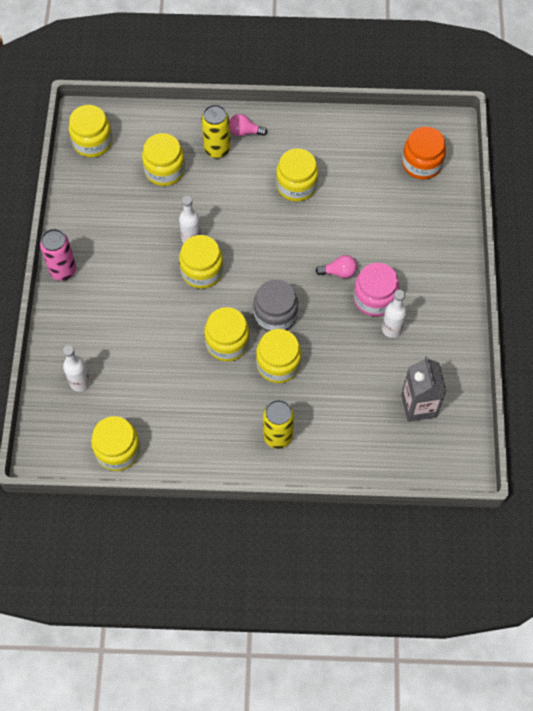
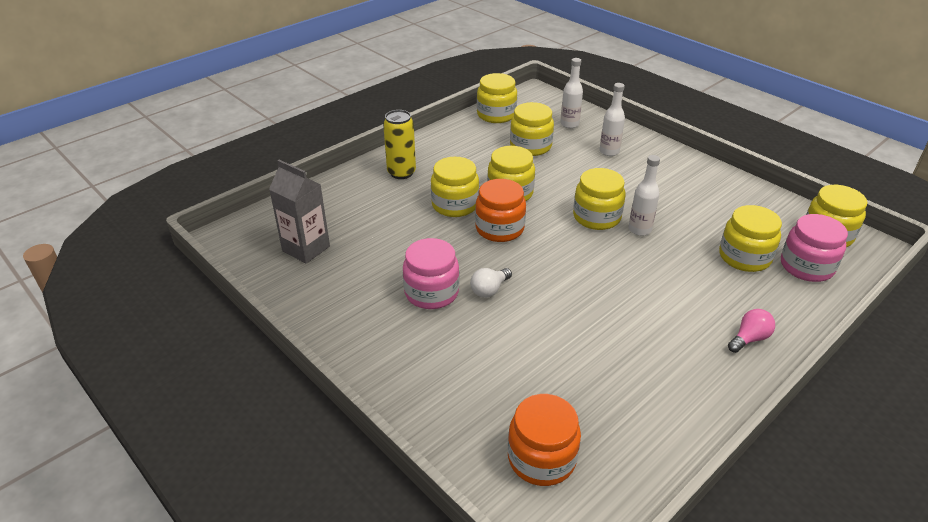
camera: 135 degrees right, 25 degrees down
(63, 271) = (682, 158): pink can -> none
(143, 137) = (806, 266): none -> pink jar
(217, 149) = (740, 304): yellow can -> none
(275, 315) = (499, 229): grey jar -> orange jar
(296, 185) = (629, 329): yellow jar -> yellow jar (530, 146)
(339, 272) = (489, 290): pink light bulb -> white light bulb
(391, 329) = (388, 282): white bottle -> white bottle (609, 151)

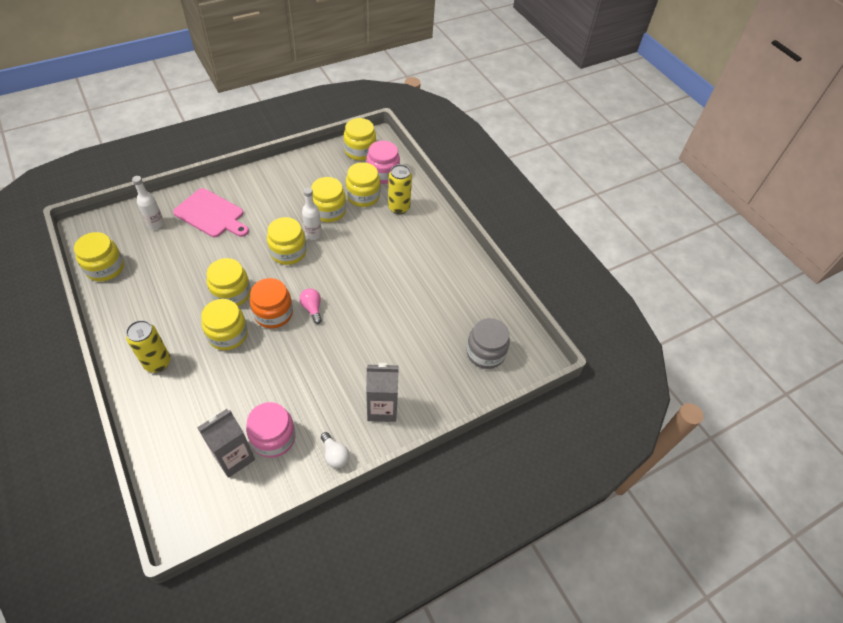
camera: 80 degrees left, 15 degrees up
(400, 354) = (382, 408): none -> grey carton
(431, 293) = (327, 375): pink jar -> pink jar (273, 438)
(489, 290) = (339, 339): white light bulb -> white light bulb (335, 455)
(530, 146) = (173, 260): yellow jar -> yellow jar (329, 211)
(541, 458) = (485, 353): orange jar -> grey jar
(609, 151) = (211, 214): white bottle -> pink cutting board
(749, 339) = (429, 226): pink light bulb -> pink light bulb (312, 308)
(755, 297) = (399, 208): none -> yellow can

